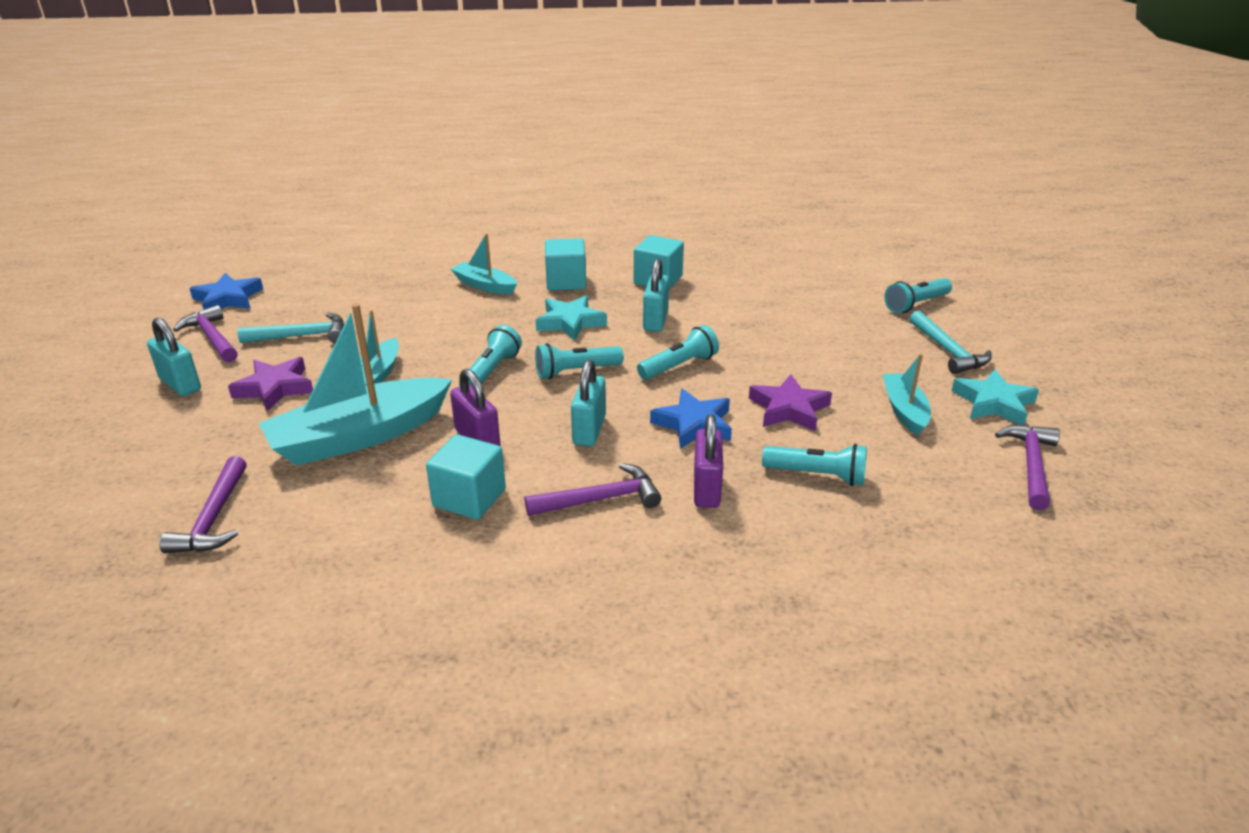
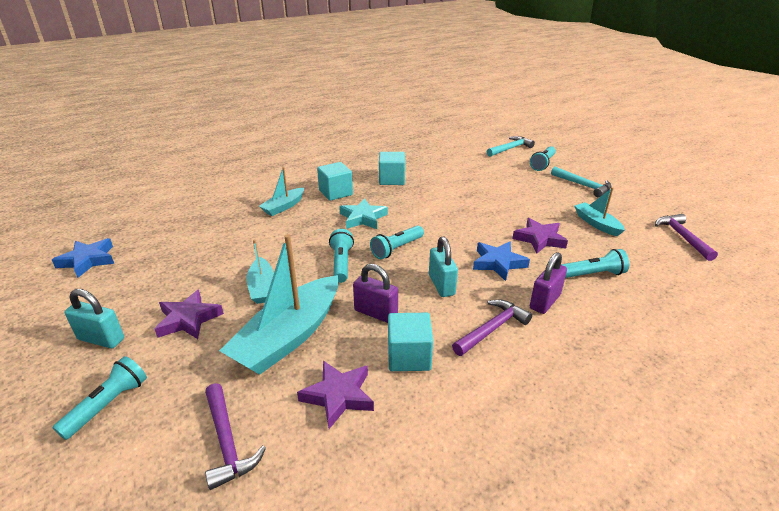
camera: 25 degrees left, 0 degrees up
(212, 338) = (99, 294): purple hammer -> none
(302, 336) = (176, 274): turquoise hammer -> turquoise hammer (510, 149)
(355, 513) = (338, 396): none -> purple star
(485, 285) = (283, 207): turquoise boat -> turquoise boat turned 60 degrees counterclockwise
(655, 321) = (414, 205): turquoise padlock -> none
(679, 366) = (455, 229): turquoise flashlight -> turquoise flashlight (108, 405)
(706, 489) = (545, 301): purple padlock -> purple padlock turned 60 degrees clockwise
(994, 403) = (632, 208): turquoise star -> none

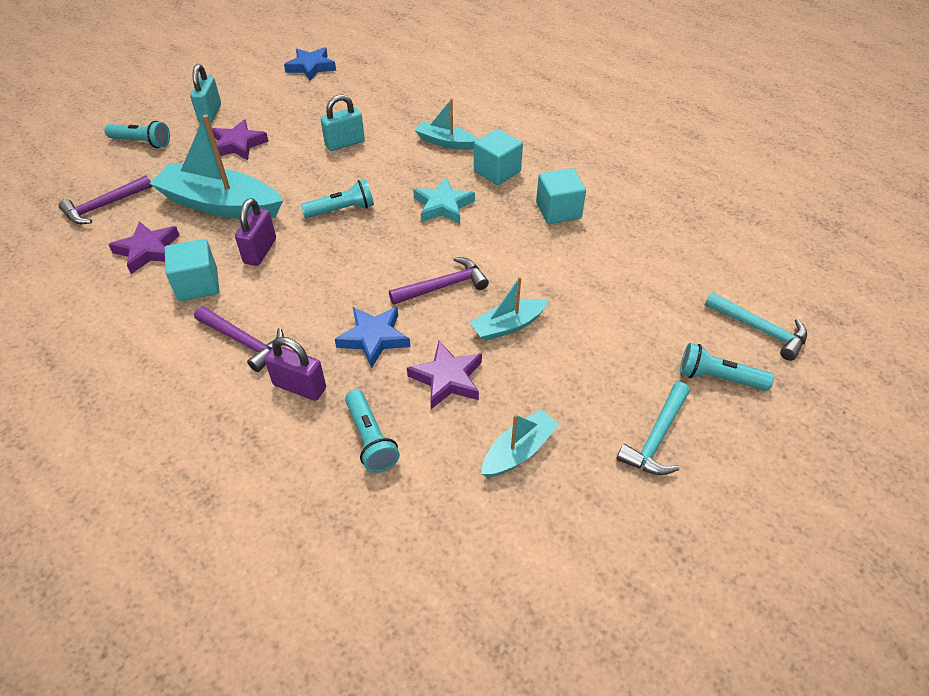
camera: 75 degrees right, 15 degrees up
(262, 287) = (289, 170): turquoise boat -> turquoise boat (508, 326)
(397, 249) = (382, 245): turquoise flashlight -> none
(441, 285) = (317, 292): turquoise padlock -> turquoise padlock (345, 143)
(682, 237) = (518, 578): purple hammer -> purple hammer (443, 286)

